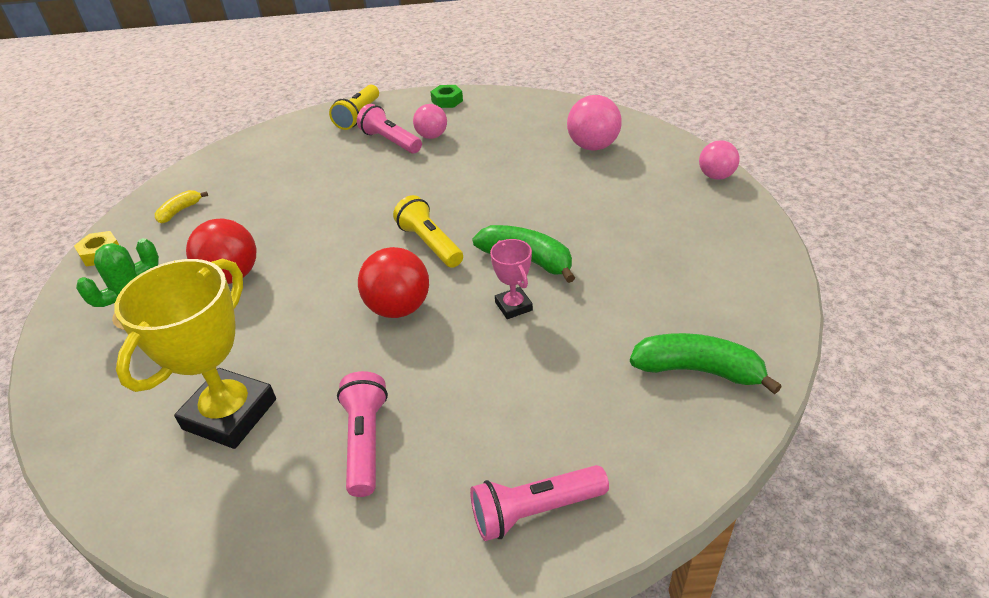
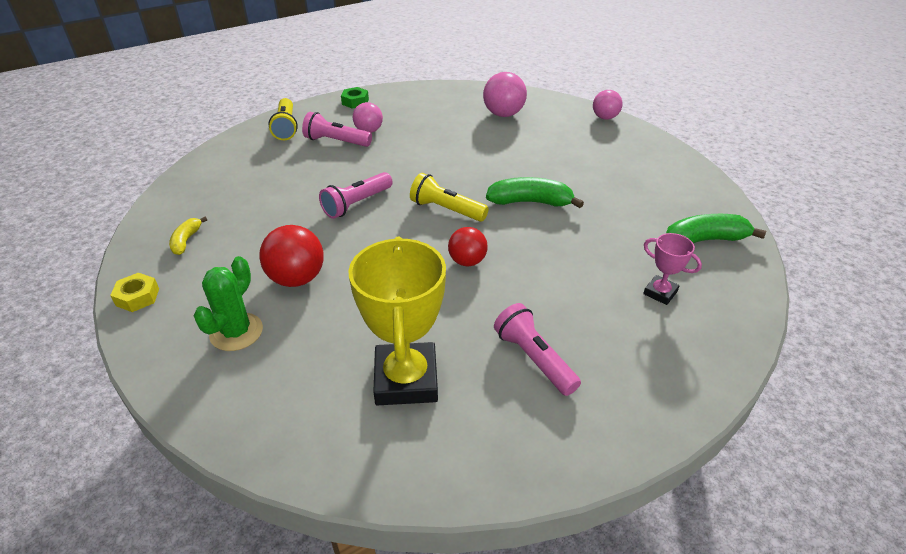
camera: 30 degrees left, 0 degrees up
(398, 308) = (467, 261): red ball -> red ball, size x0.66
(513, 306) = (551, 235): pink trophy -> pink trophy (660, 293)
(535, 510) = (687, 357): pink flashlight -> pink flashlight (356, 204)

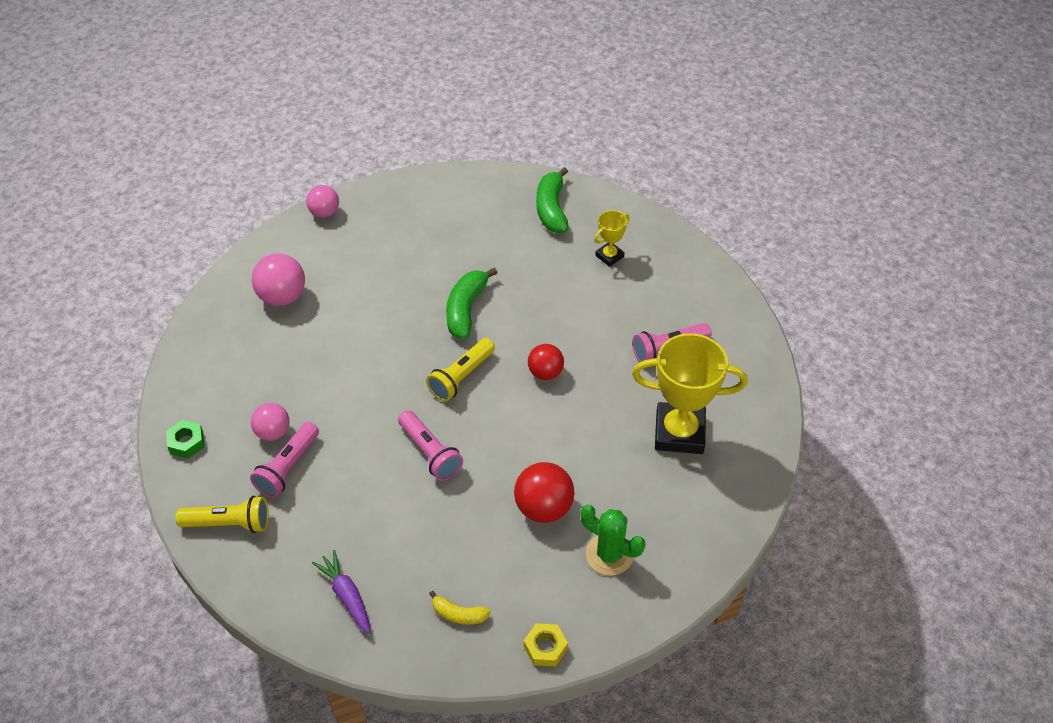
camera: 80 degrees left, 10 degrees up
(216, 183) = (346, 595): none -> purple carrot
(660, 293) = (609, 256): pink trophy -> yellow trophy

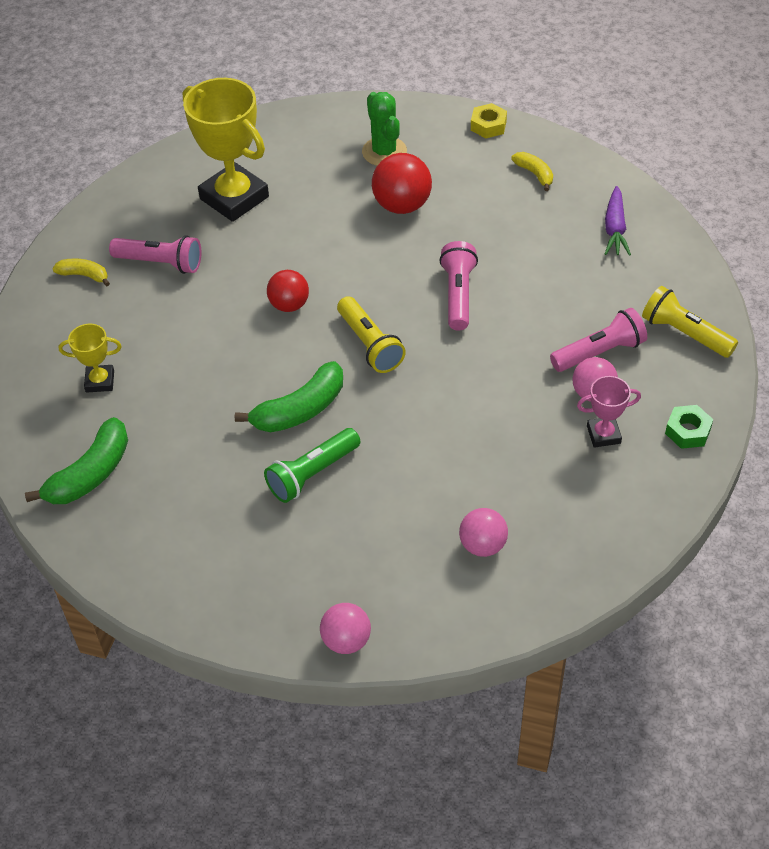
camera: 140 degrees left, 0 degrees up
(247, 406) = (603, 434): none -> pink trophy
(282, 296) = (483, 545): pink ball -> pink ball, size x0.66
(421, 278) = (312, 474): none -> green flashlight
(461, 377) = (369, 345): yellow flashlight -> yellow flashlight turned 75 degrees clockwise
(707, 311) = (84, 275): none -> yellow banana

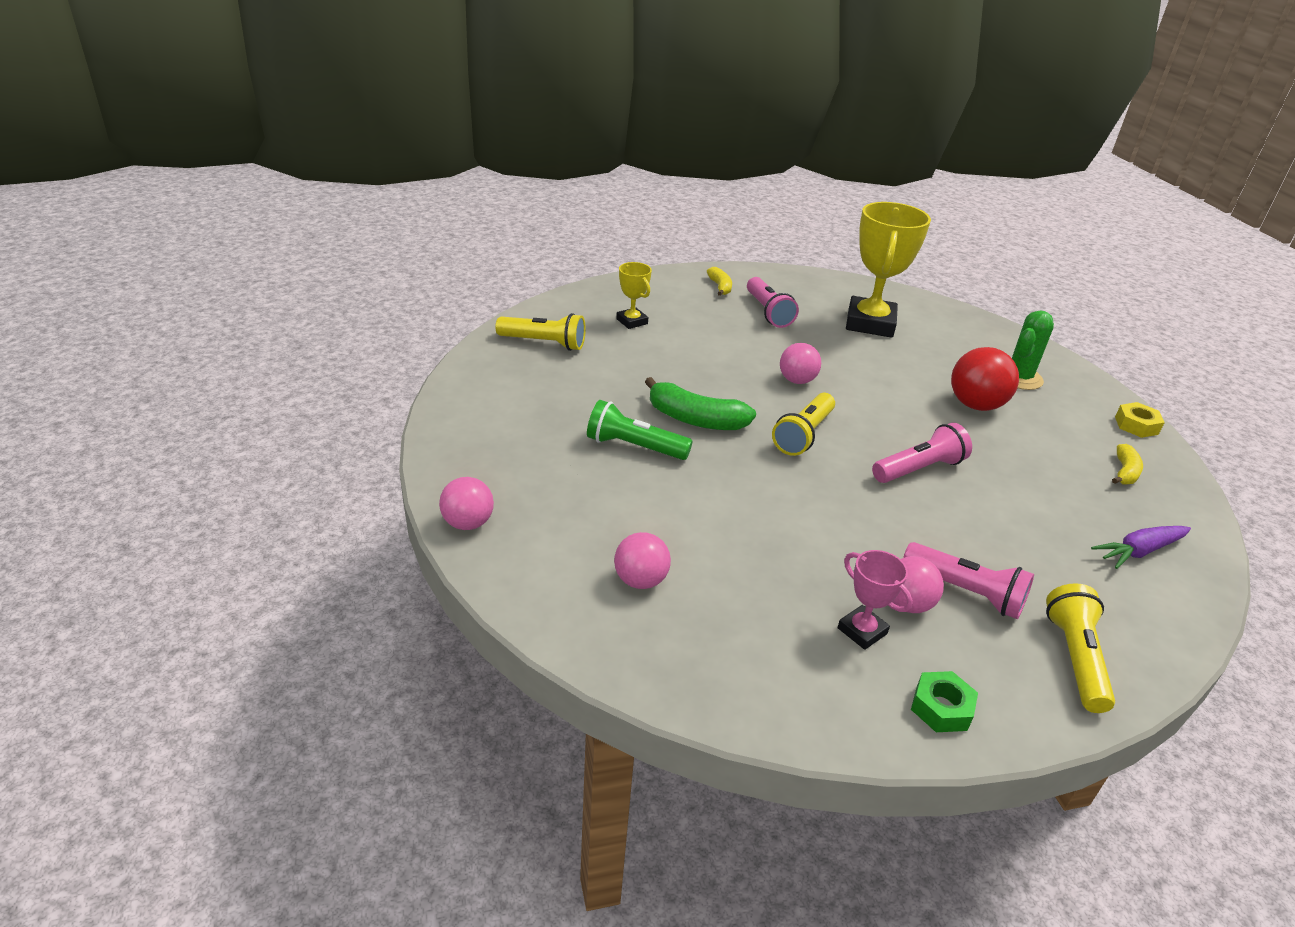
camera: 55 degrees right, 15 degrees down
(90, 474) = (544, 343): green banana -> yellow flashlight
(289, 305) = (797, 380): red ball -> pink ball

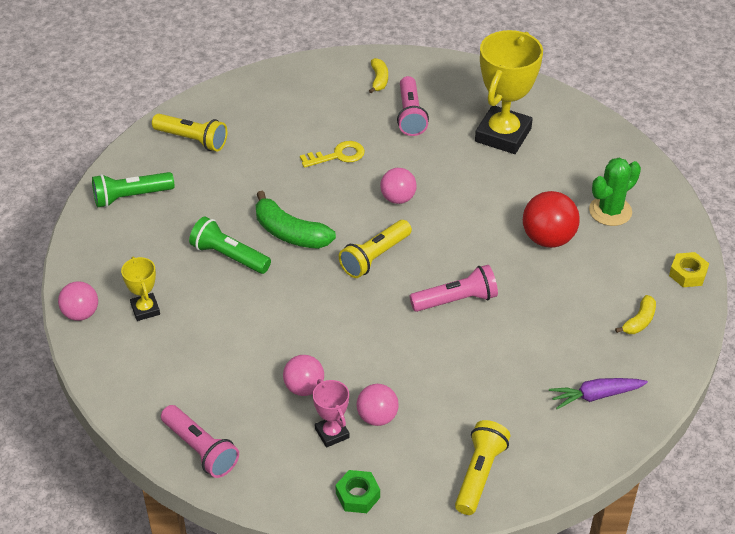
camera: 15 degrees right, 10 degrees up
(491, 398) = (131, 197): none -> green flashlight
(632, 321) = (278, 119): yellow trophy -> yellow trophy (145, 309)
(640, 580) = (189, 375): pink ball -> pink ball (304, 388)
(711, 348) = (338, 155): none -> yellow key
(965, 592) = (428, 413): pink flashlight -> pink flashlight (200, 449)

